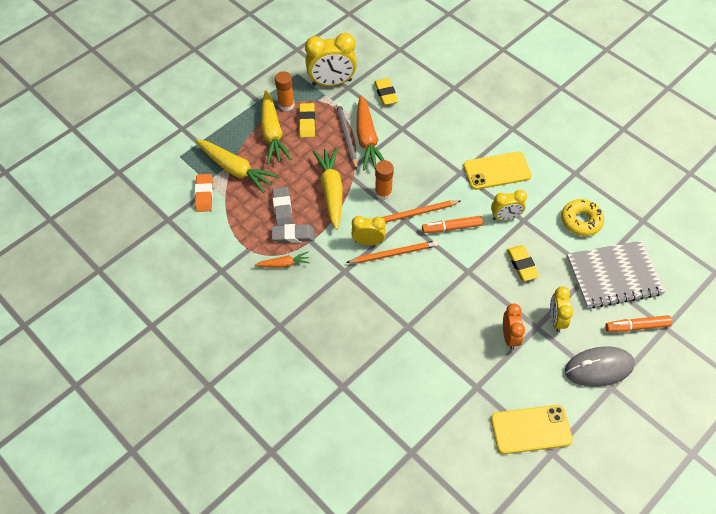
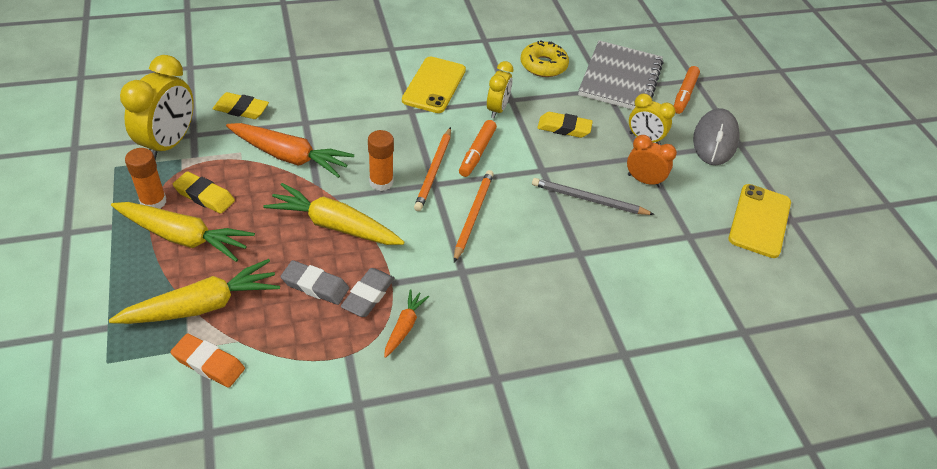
camera: 65 degrees left, 10 degrees down
(346, 136) = (266, 172): grey pencil -> grey pencil (588, 200)
(368, 242) = (438, 229): yellow clock -> none

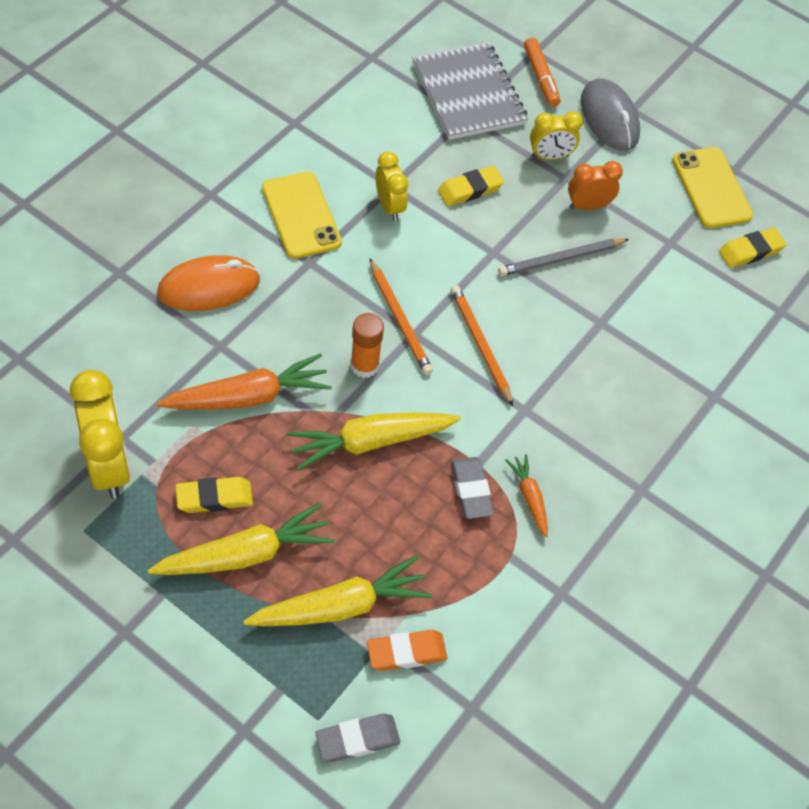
camera: 40 degrees left, 10 degrees up
(153, 201) = (171, 539): orange glue stick -> none
(202, 305) = (341, 606): yellow carrot -> yellow carrot turned 45 degrees clockwise
(241, 109) = (137, 374): yellow eraser -> yellow eraser (750, 251)
(315, 286) = (417, 514): grey eraser -> grey eraser (357, 739)
(335, 91) = (209, 287): none -> orange mouse
(477, 153) = (419, 272): orange marker -> none
(543, 65) = (382, 121): yellow donut -> none

